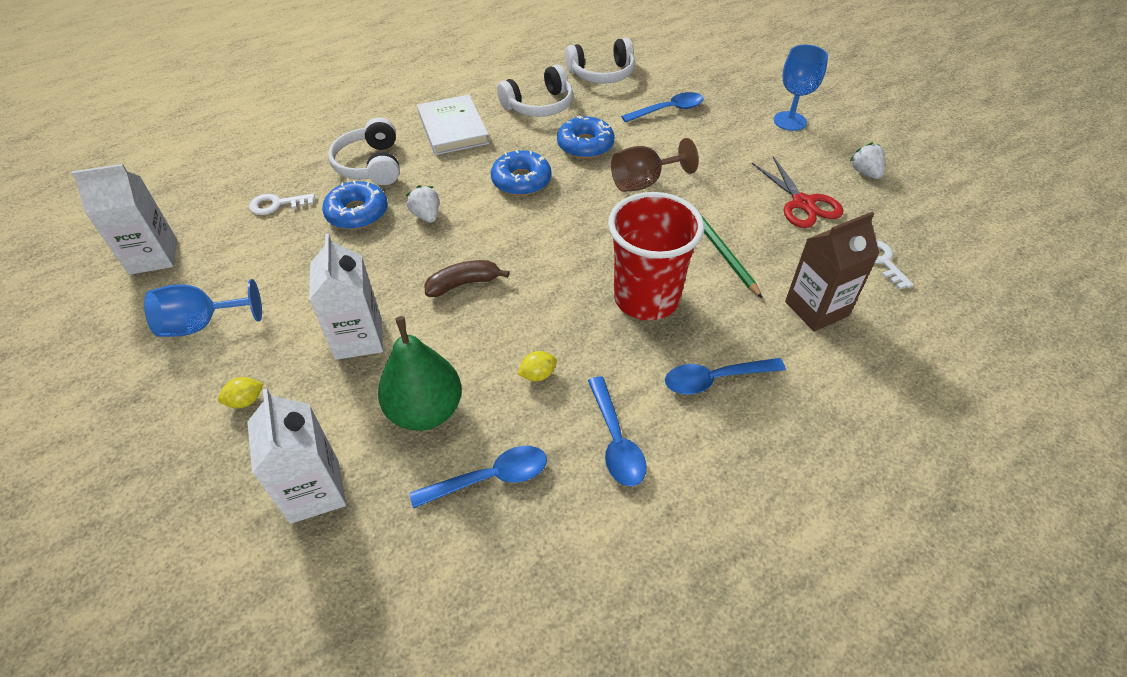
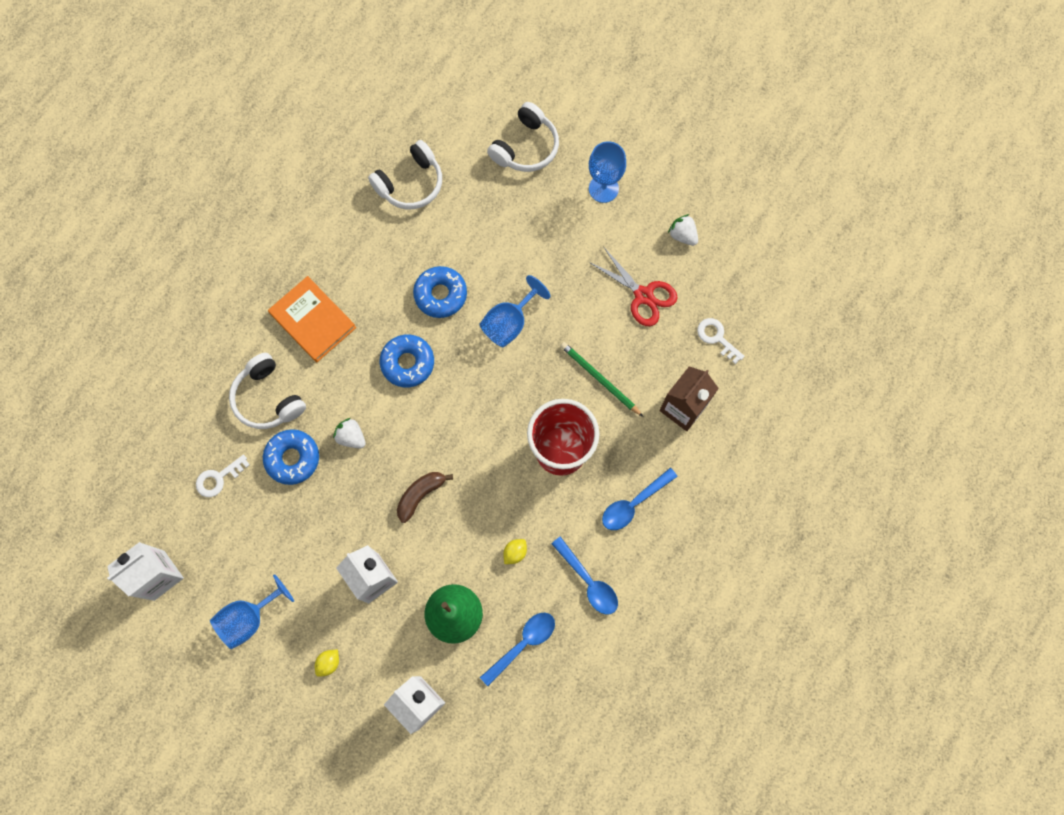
camera: 25 degrees left, 25 degrees up
(453, 129) = (313, 320): white book -> orange book
(539, 105) = (374, 256): white headphones -> white headphones (526, 147)
(644, 182) = (509, 323): brown goblet -> blue goblet
(668, 110) = (493, 215): blue spoon -> none

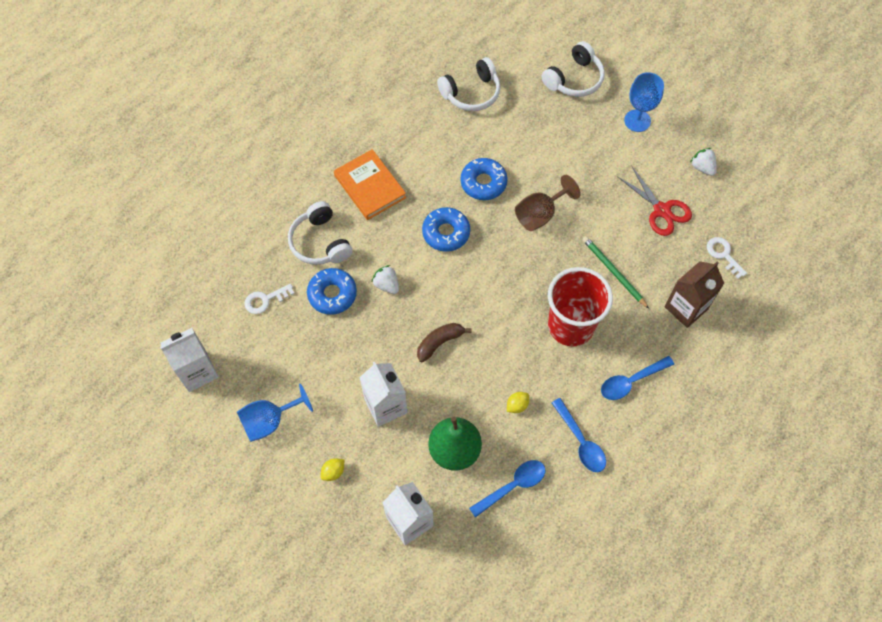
camera: 10 degrees right, 10 degrees down
(509, 323) = (540, 214): blue goblet -> brown goblet

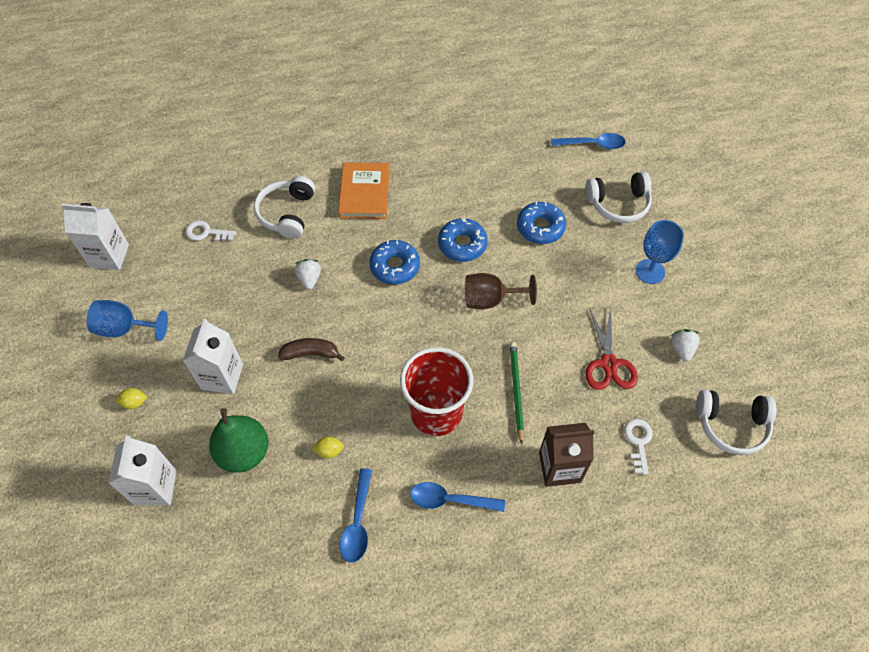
camera: 35 degrees right, 5 degrees down
(332, 294) = (260, 260): blue donut -> blue donut (540, 227)
(471, 93) = (514, 166): white headphones -> white headphones (731, 425)
(513, 486) = (265, 519): blue spoon -> blue spoon (593, 144)

